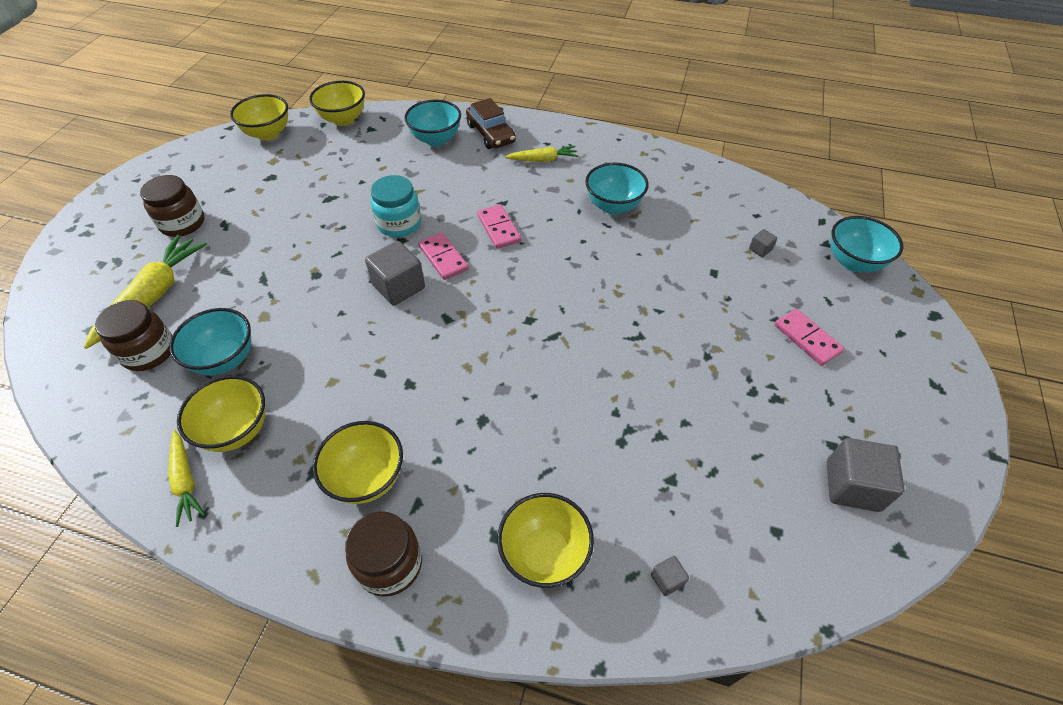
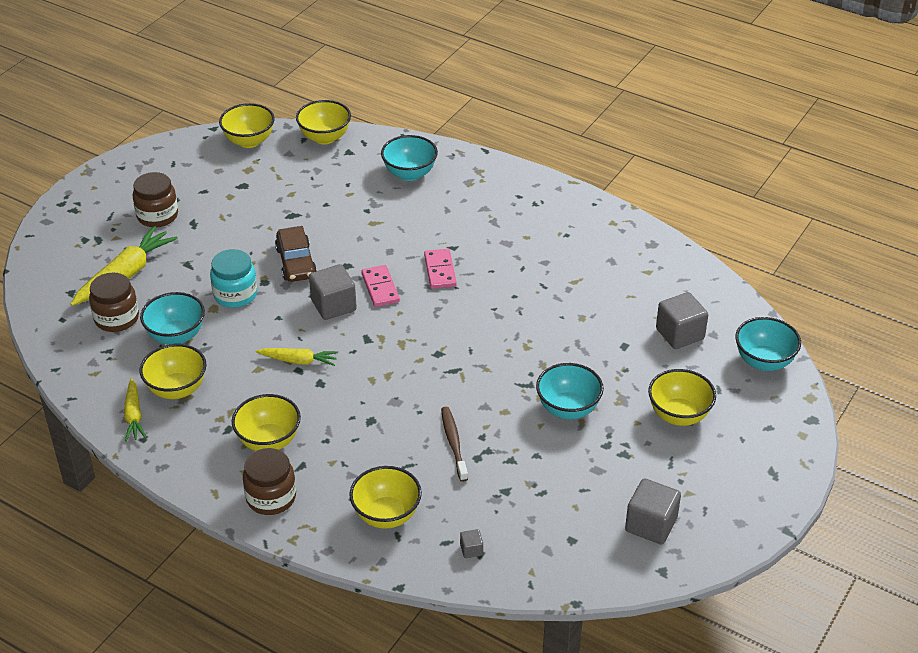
camera: 15 degrees right, 10 degrees down
(399, 223) = (350, 250): turquoise jar -> turquoise jar (235, 294)
(491, 134) = (466, 177): brown car -> brown car (296, 262)
(542, 160) = (507, 212): yellow carrot -> yellow carrot (298, 361)
(587, 428) = (453, 443): none -> brown toothbrush
(613, 206) = (557, 269): turquoise bowl -> turquoise bowl (568, 409)
(760, 249) = (680, 334): grey cube -> grey cube, size x2.15
(807, 339) = (679, 415): pink domino -> yellow bowl

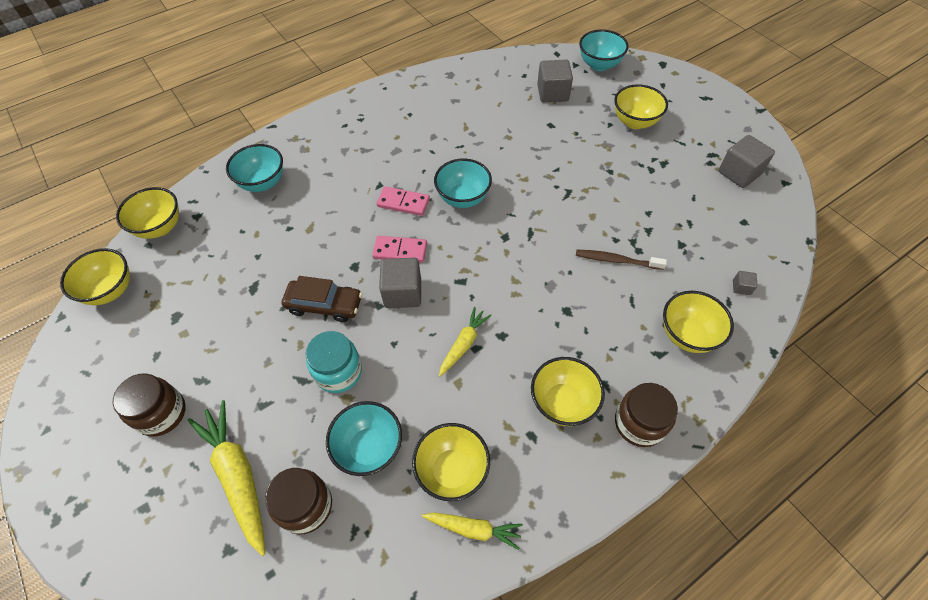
camera: 65 degrees left, 15 degrees up
(568, 409) = (605, 178): turquoise bowl -> turquoise bowl (463, 198)

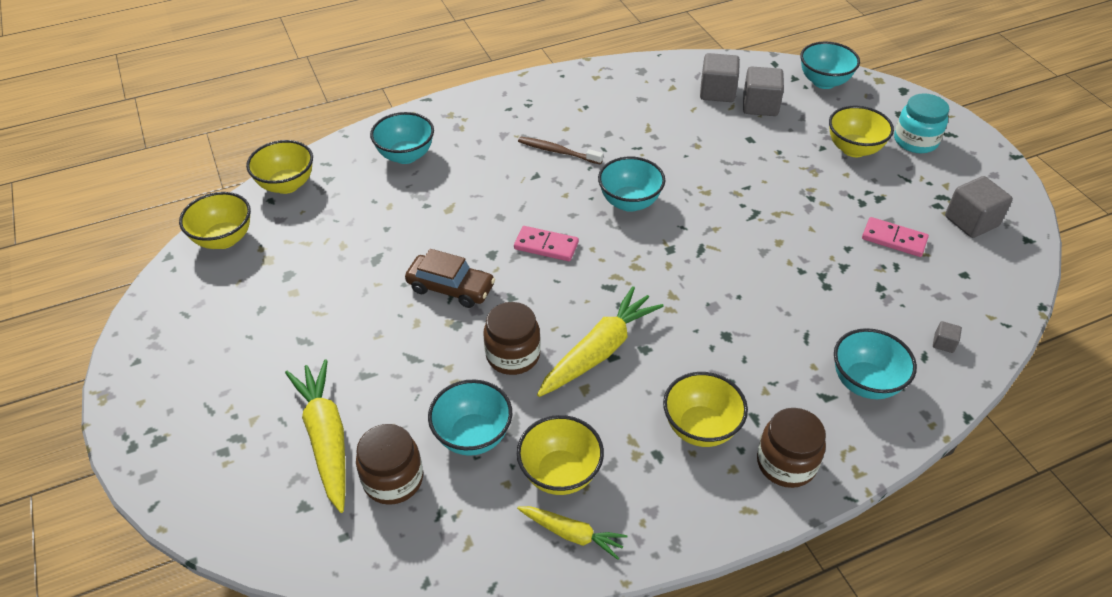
camera: 10 degrees right, 10 degrees down
(162, 413) = (257, 365): brown jar -> brown jar (513, 355)
(338, 372) = (453, 356): turquoise jar -> turquoise jar (915, 141)
(403, 203) = (559, 197): pink domino -> pink domino (894, 239)
(403, 293) = (540, 289): grey cube -> grey cube (717, 92)
(463, 344) = (599, 351): yellow carrot -> yellow carrot, size x1.72
(616, 260) = (797, 292): brown toothbrush -> brown toothbrush (558, 151)
(687, 335) = (865, 383): yellow bowl -> turquoise bowl

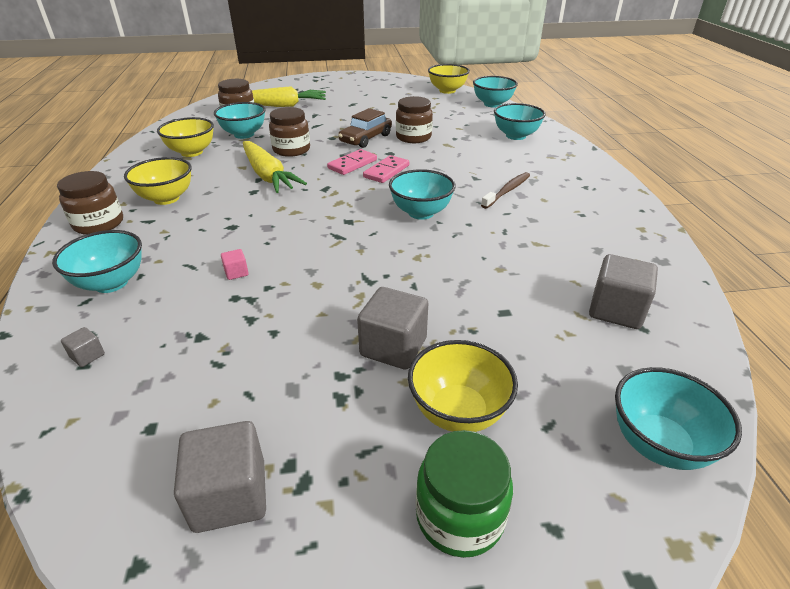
camera: 105 degrees right, 10 degrees down
(287, 185) = (492, 104): yellow bowl -> turquoise bowl
(433, 242) = (413, 137): none -> brown jar
(572, 534) = (152, 150): yellow carrot -> none
(760, 106) = (582, 342): grey cube -> grey cube (393, 347)
(796, 299) = (236, 273): none -> pink cube
(894, 239) = (258, 380): pink domino -> pink domino (352, 164)
(915, 141) = (459, 516): turquoise jar -> green jar

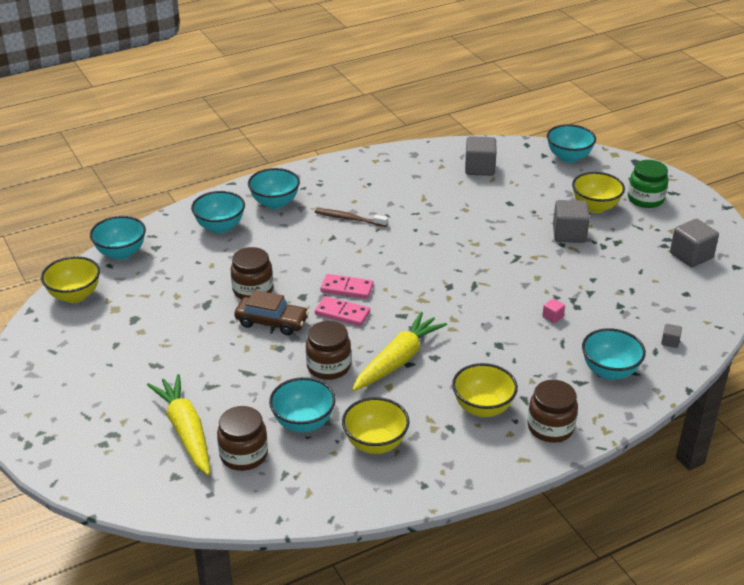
camera: 110 degrees left, 0 degrees up
(421, 213) = (413, 254): turquoise bowl -> turquoise bowl (275, 203)

